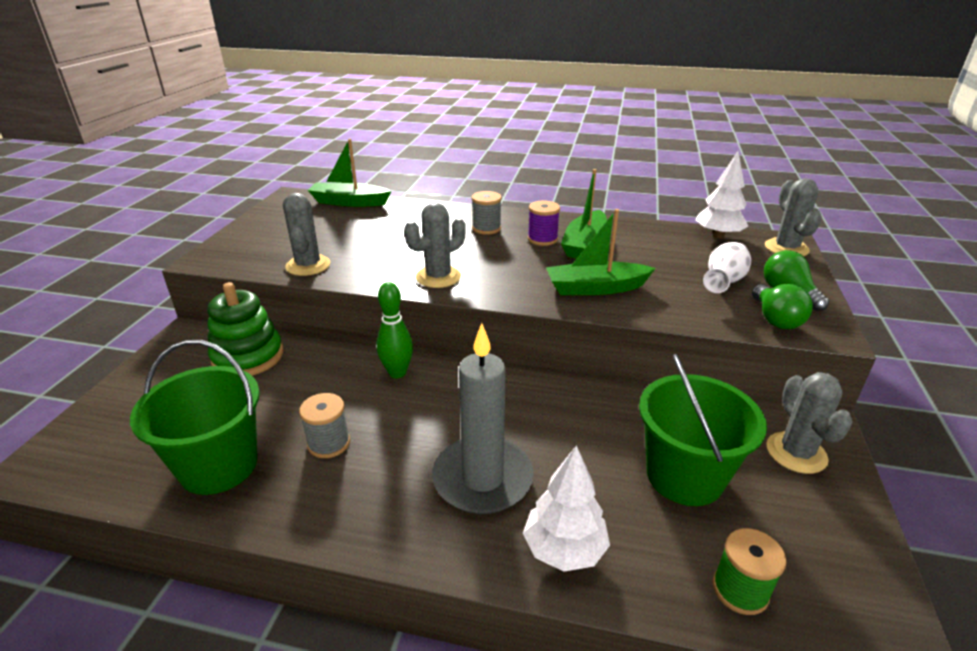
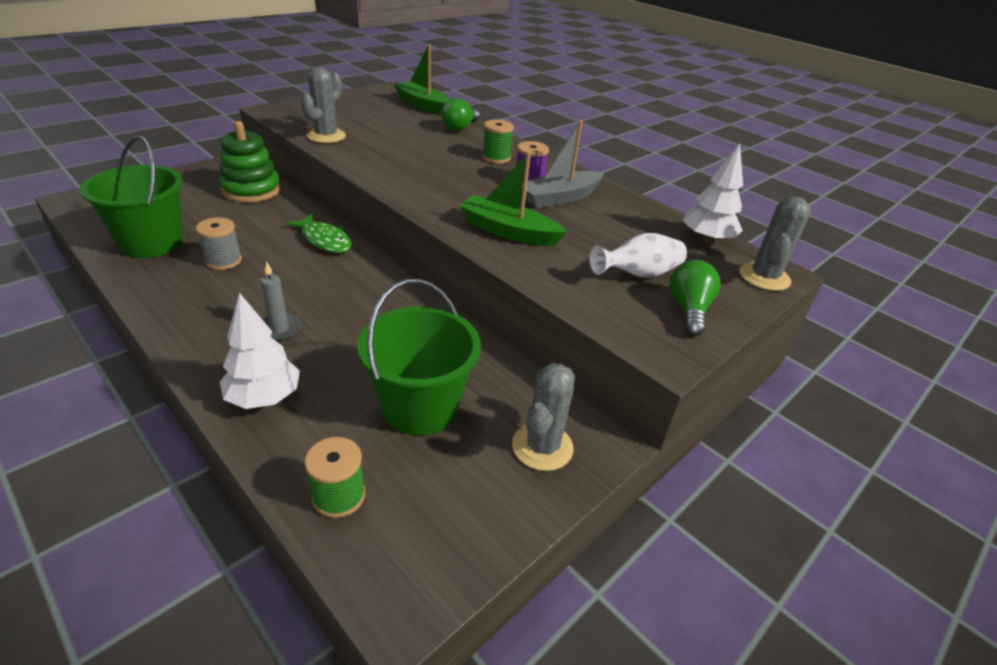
camera: 30 degrees right, 5 degrees up
(397, 373) = (324, 240): green bowling pin -> green fish
(438, 277) = (400, 176): grey cactus -> none
(482, 479) = (280, 329): grey candle -> grey candle, size x0.49
(486, 228) = (496, 158): grey spool -> green spool
(584, 244) = (560, 198): green boat -> grey boat
(775, 319) = (632, 322): green light bulb -> green light bulb (460, 128)

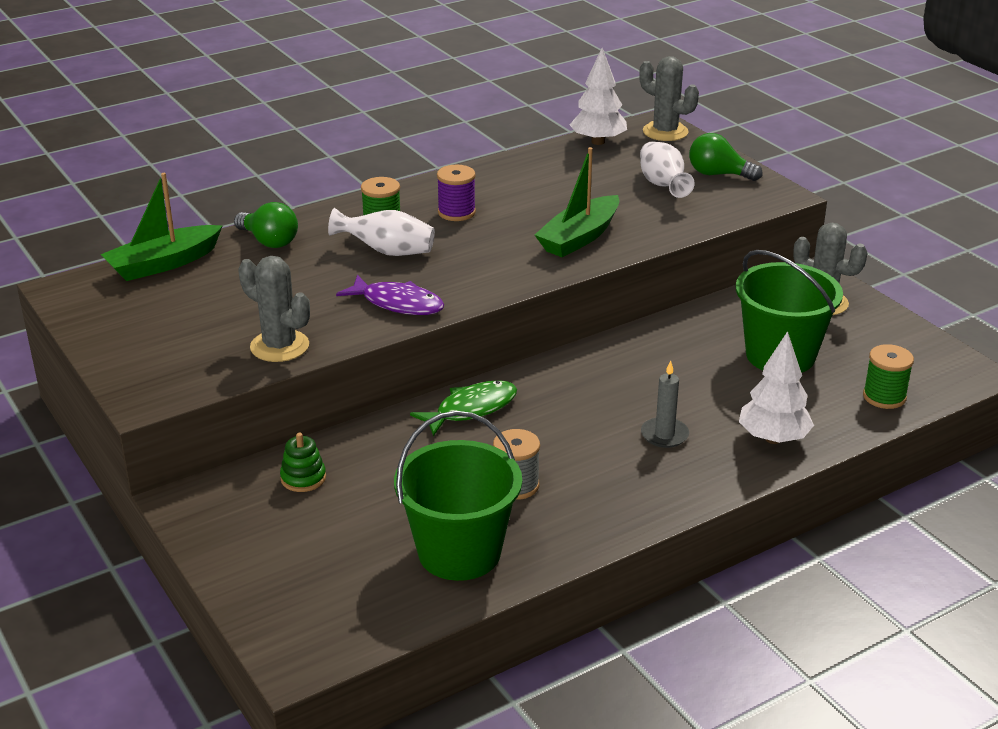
camera: 75 degrees left, 5 degrees down
(251, 190) = (303, 478): green stacking toy -> green stacking toy, size x0.50
(383, 166) = (398, 304): none -> purple fish
(458, 160) = (387, 251): none -> white vase
(560, 198) = (502, 200): grey boat -> none

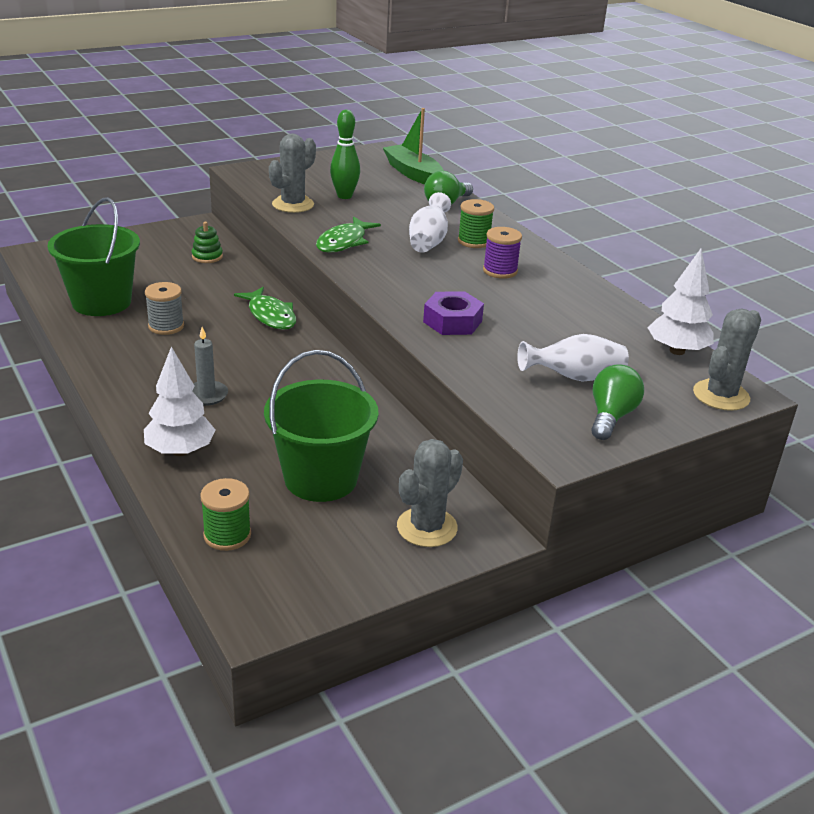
camera: 90 degrees right, 0 degrees up
(246, 310) = (344, 196): none -> green bowling pin
(398, 304) = (344, 242): purple fish -> green fish
(579, 238) = (452, 321): green boat -> purple nut

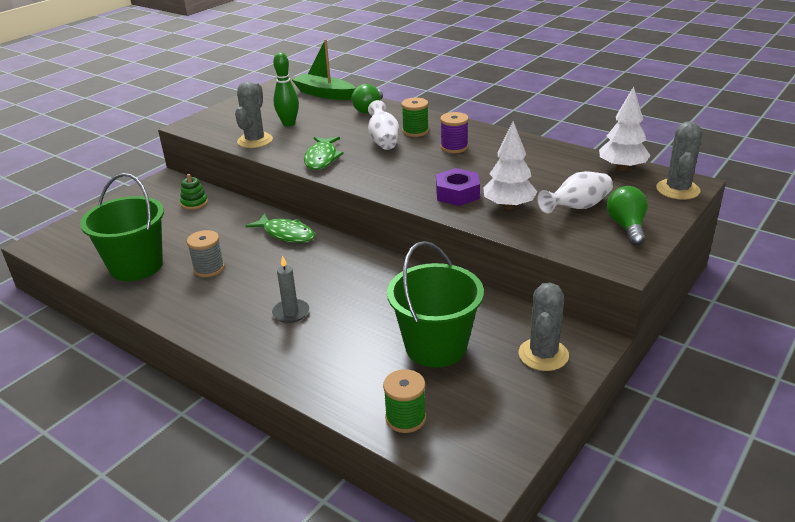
camera: 20 degrees left, 0 degrees up
(180, 451) = (309, 365): white tree -> white tree (509, 206)

